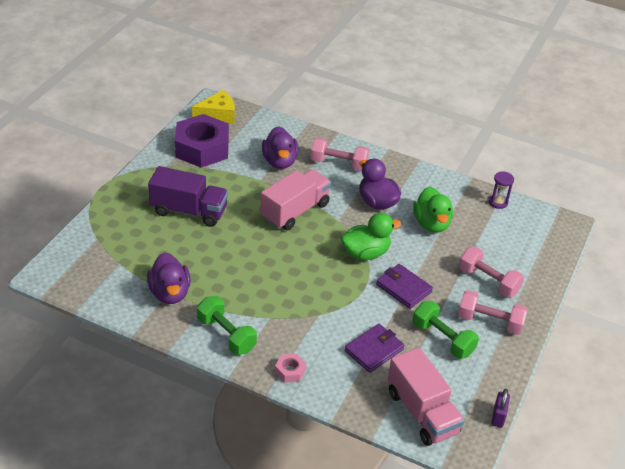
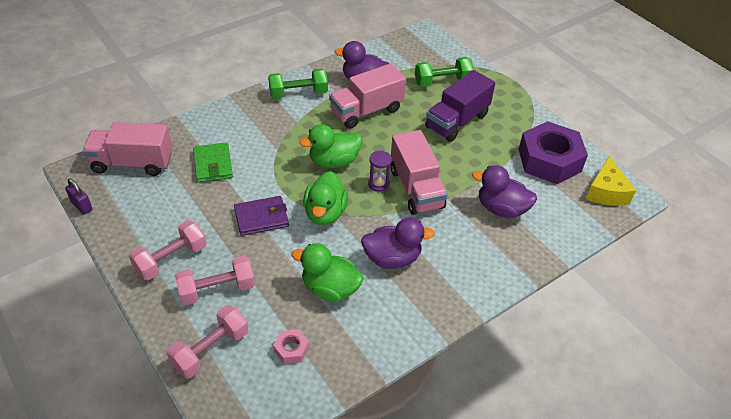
camera: 120 degrees right, 5 degrees up
(217, 274) = (366, 111): none -> pink truck
(290, 371) = (236, 111): pink nut -> pink nut (291, 349)
(303, 270) = (334, 161): none -> green duck
(338, 164) = (474, 256): pink dumbbell -> pink dumbbell (211, 350)
(374, 350) = (213, 165): purple wallet -> green wallet
(442, 339) = (184, 214): green dumbbell -> green dumbbell (442, 82)
(498, 202) = (322, 379): purple hourglass -> purple hourglass (378, 184)

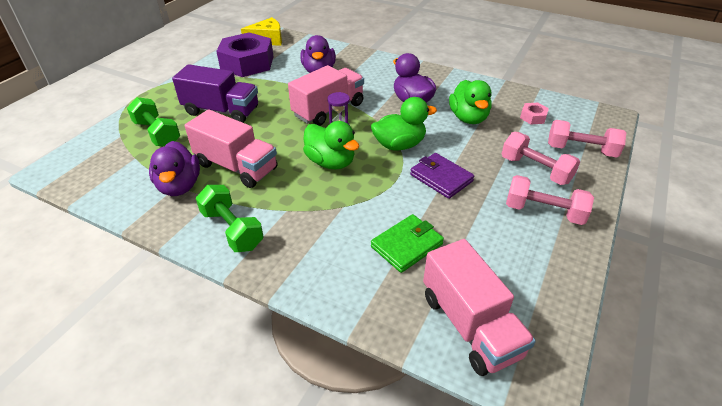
camera: 115 degrees left, 5 degrees down
(81, 206) = (573, 330): purple padlock -> none

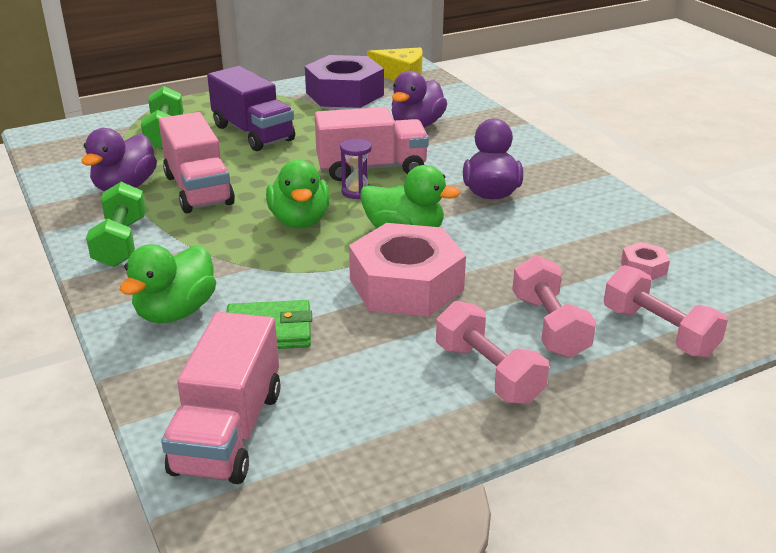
camera: 35 degrees right, 10 degrees down
(441, 178) = (406, 285): purple wallet -> pink nut
(468, 118) = (541, 236): green duck -> green duck (176, 312)

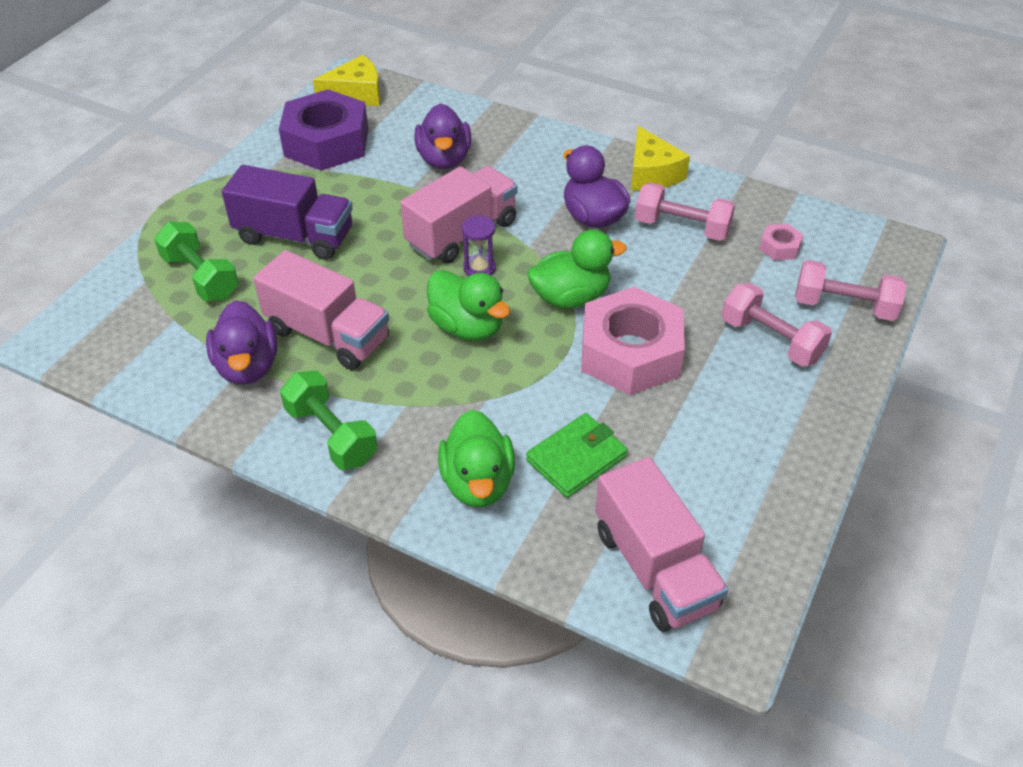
camera: 35 degrees left, 15 degrees up
(488, 373) = (773, 408): pink dumbbell -> pink dumbbell (682, 228)
(580, 183) = (651, 173): none -> yellow cheese

